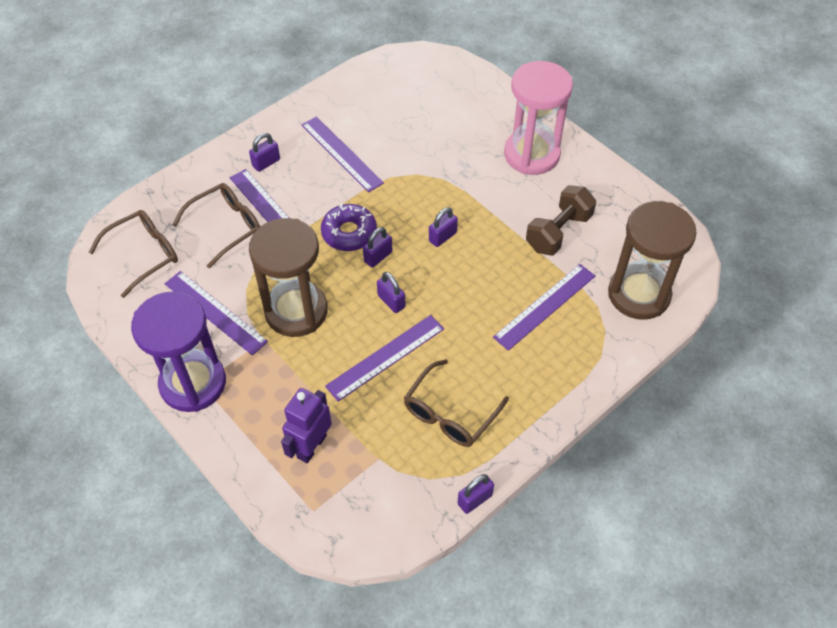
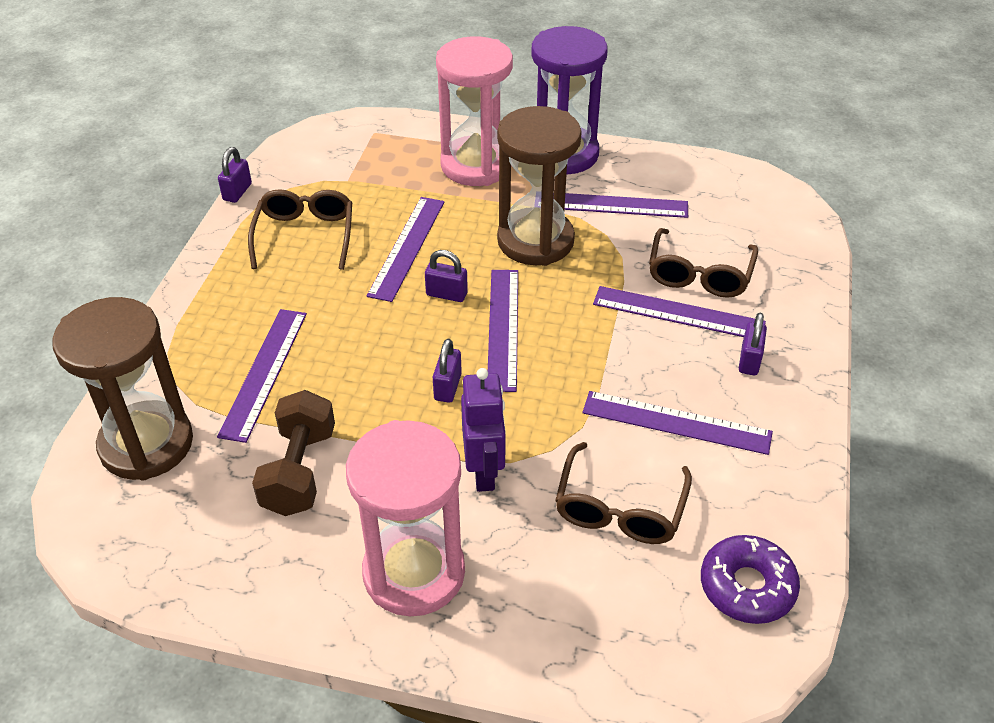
camera: 145 degrees right, 10 degrees down
(144, 254) = (741, 213): brown glasses -> brown glasses (619, 508)
(267, 412) = (476, 165): none -> pink hourglass
(311, 446) = (414, 163): purple robot -> purple robot (484, 471)
(349, 233) = (562, 335): purple donut -> purple donut (747, 586)
(378, 257) = (503, 328): purple padlock -> purple ruler

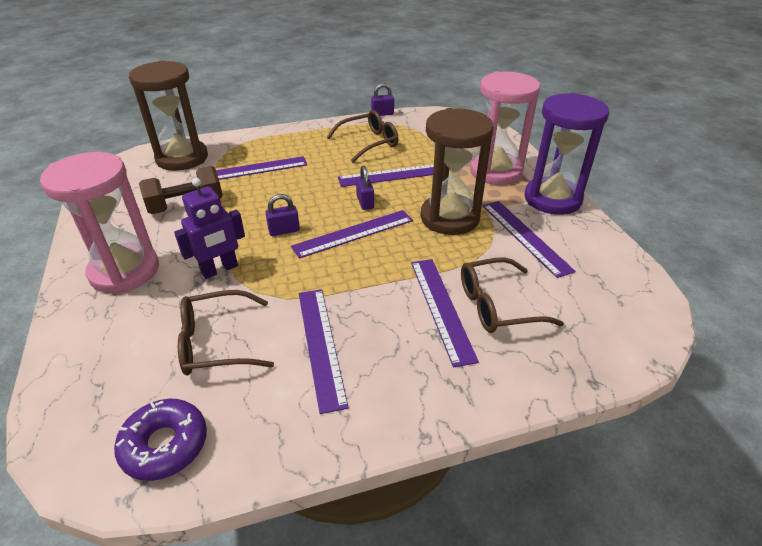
camera: 60 degrees right, 5 degrees down
(749, 361) = (422, 367): purple padlock -> none

